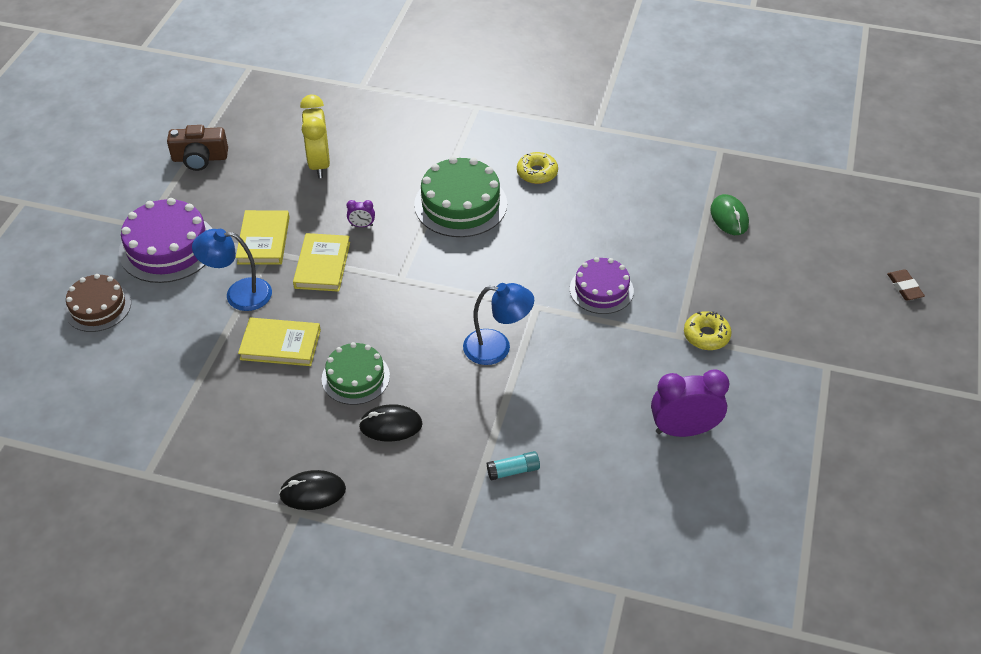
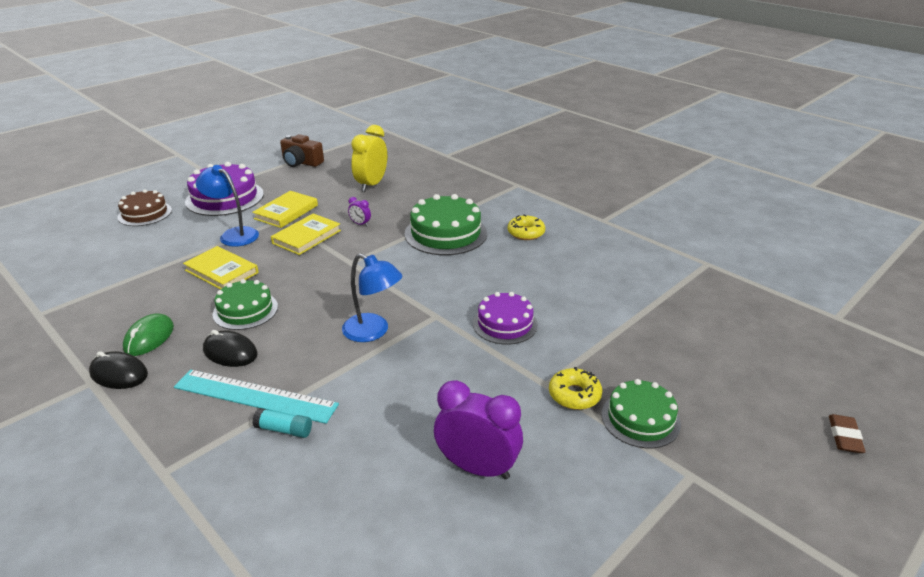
camera: 30 degrees right, 15 degrees down
(458, 454) = (255, 396): none -> turquoise ruler
(729, 217) = (676, 312): green mouse -> green mouse (149, 338)
(766, 335) = (640, 419): none -> green cake

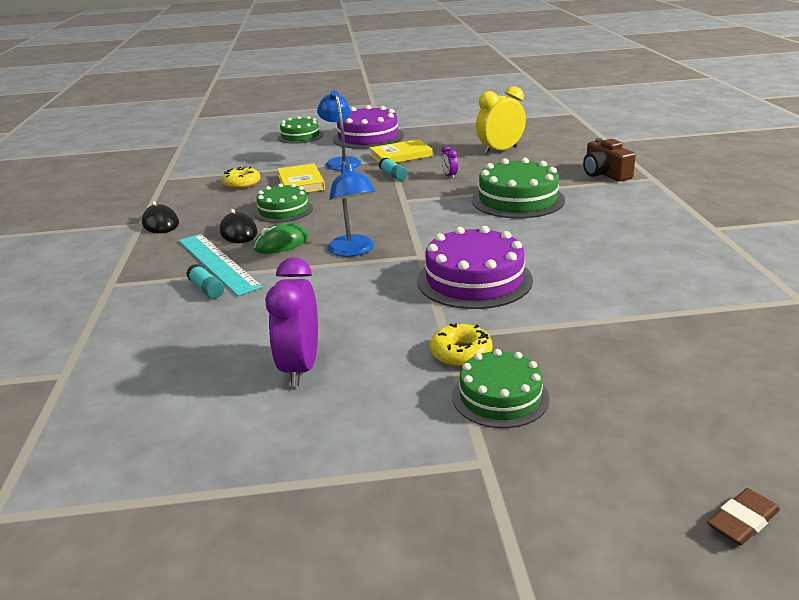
camera: 40 degrees right, 5 degrees down
(145, 213) = (300, 136): brown cake -> green cake
(149, 338) = (204, 209): green mouse -> green mouse (281, 243)
(301, 162) = (461, 124): brown camera -> brown camera (605, 174)
(306, 237) = (393, 175): yellow book -> turquoise glue stick
(477, 468) = (300, 368): purple clock -> purple clock turned 150 degrees counterclockwise
(505, 324) = (474, 280): purple cake -> purple cake, size x1.55
(526, 233) = (602, 218): yellow donut -> yellow donut (242, 184)

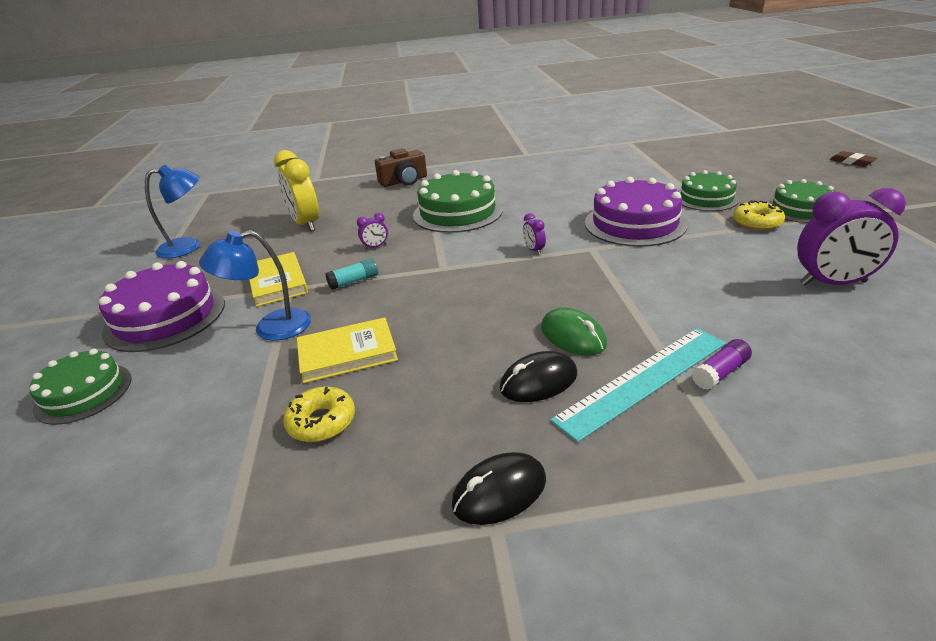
camera: 90 degrees left, 5 degrees up
(206, 289) = (720, 373): turquoise glue stick -> purple glue stick
(283, 210) = (459, 353): green cake -> green cake (706, 198)
(353, 251) = (586, 284): blue lamp -> blue lamp (188, 246)
(424, 232) = (534, 250): none -> purple clock

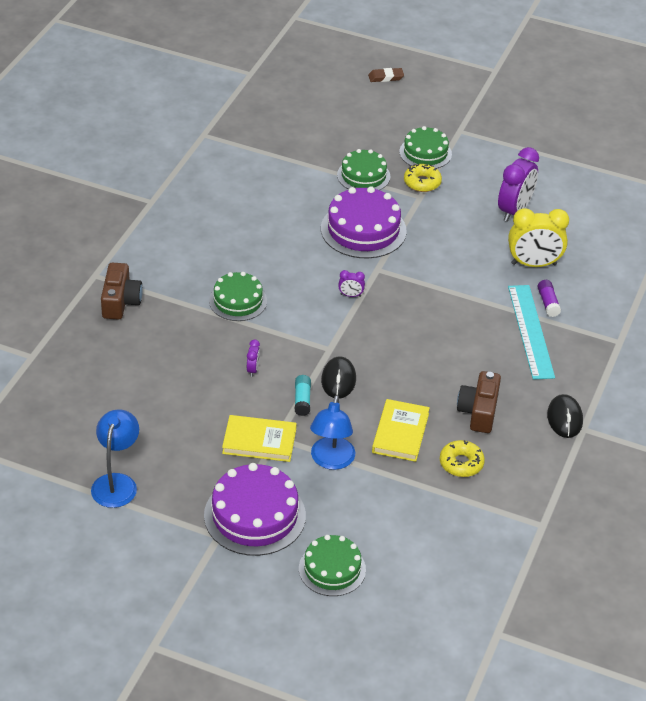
camera: 65 degrees left, 10 degrees up
(306, 224) = (153, 395): yellow clock -> yellow clock (533, 264)
(437, 397) = (479, 411): none -> brown camera
(457, 212) = (238, 301): green cake -> green cake, size x0.64
(538, 381) = (499, 368): black mouse -> black mouse (338, 380)
(573, 336) = (470, 334): green mouse -> none

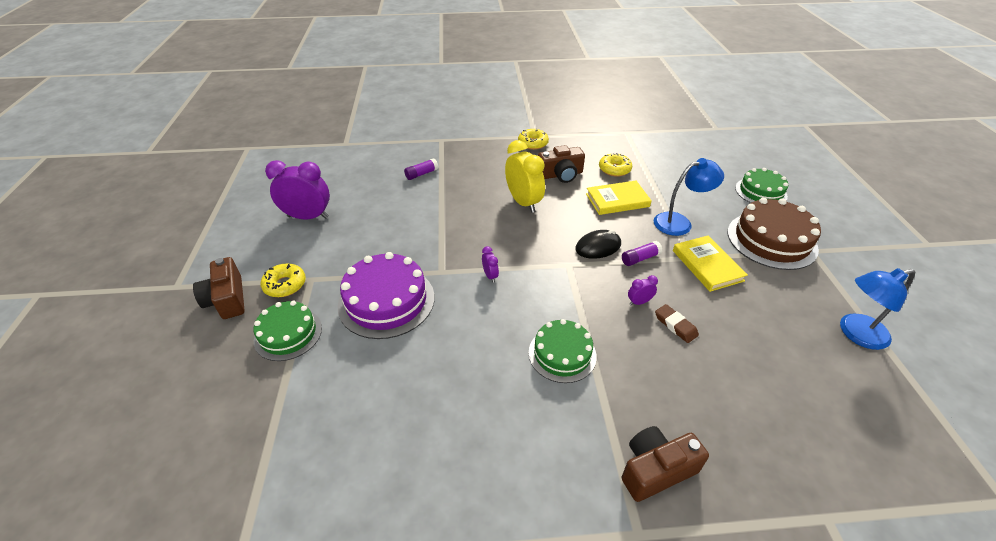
camera: 115 degrees left, 0 degrees up
(255, 515) = (771, 240): purple cake -> brown cake
(302, 400) = (640, 258): turquoise glue stick -> purple glue stick
(386, 77) = (48, 390): brown eraser -> brown eraser (675, 325)
(425, 153) = (227, 299): green cake -> brown camera
(530, 331) = (459, 174): turquoise ruler -> none
(533, 264) = (378, 190): yellow clock -> yellow clock (523, 202)
(564, 418) = (533, 143): black mouse -> yellow donut

